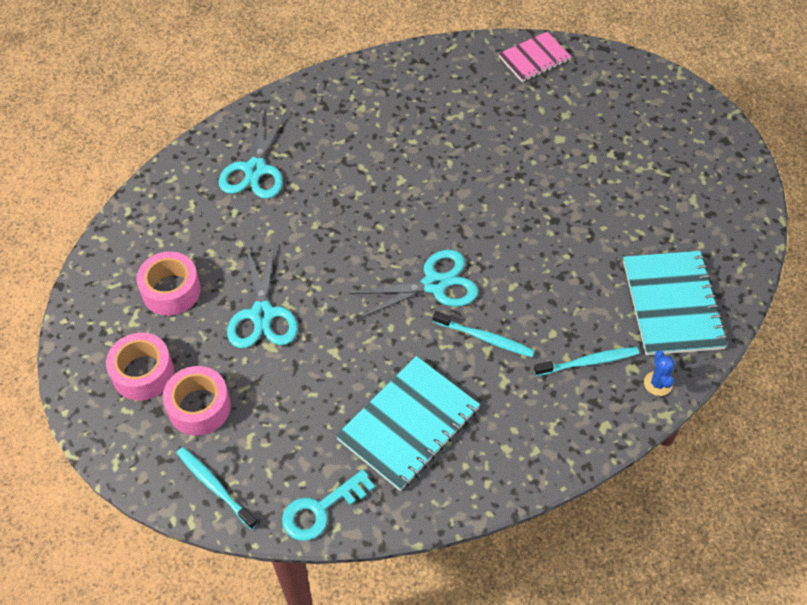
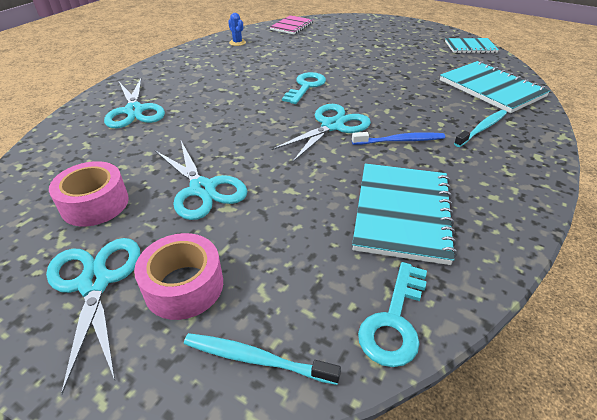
camera: 30 degrees left, 15 degrees down
(143, 373) = (95, 282): pink tape -> turquoise scissors
(456, 204) = (306, 87): none -> turquoise key
(485, 338) = (400, 140): turquoise toothbrush -> blue toothbrush
(658, 383) = (536, 124): blue cactus -> blue cactus (237, 43)
(738, 211) = (470, 47): none -> turquoise notebook

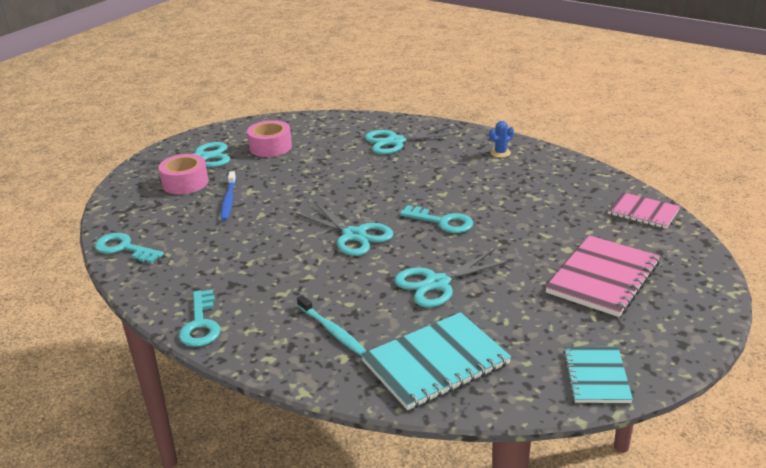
camera: 95 degrees right, 10 degrees down
(202, 189) = (273, 180): turquoise scissors -> turquoise scissors (436, 283)
(237, 43) = (567, 176): blue cactus -> blue cactus (500, 153)
(256, 359) = (126, 206): turquoise toothbrush -> none
(372, 40) = (603, 278): none -> pink notebook
(400, 140) = (319, 272): blue toothbrush -> blue toothbrush (228, 200)
(402, 213) = (215, 262): turquoise notebook -> none
(520, 205) = (200, 324): none -> turquoise key

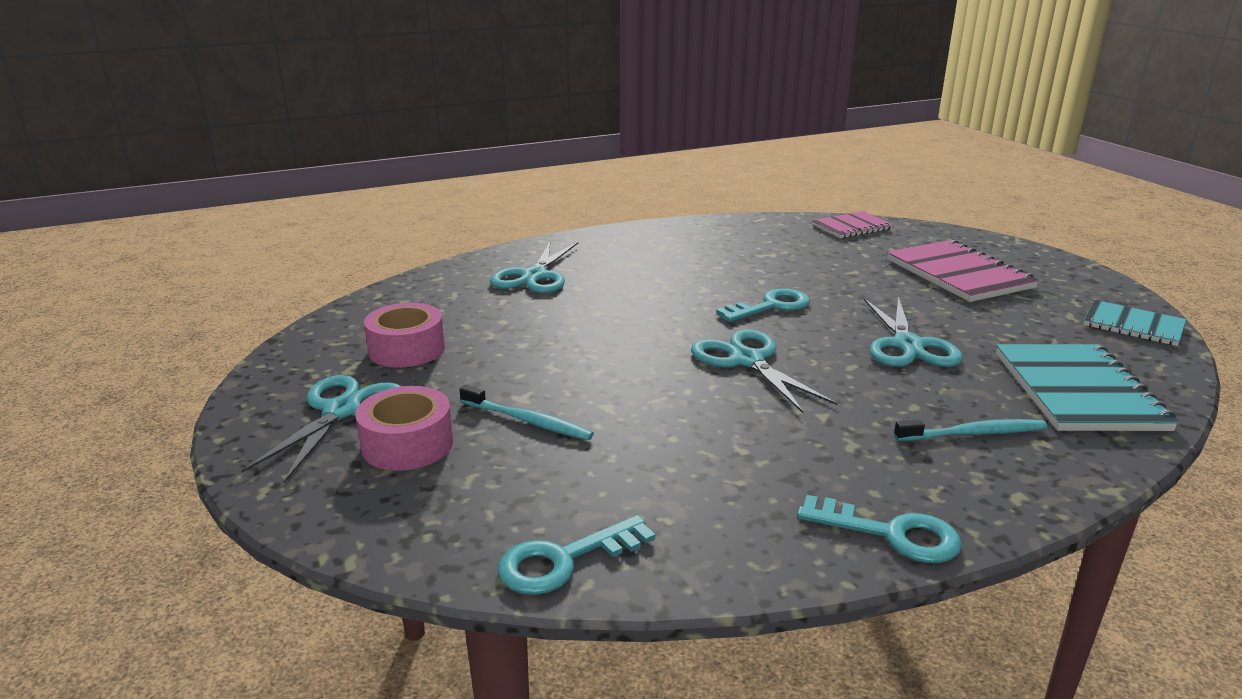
camera: 60 degrees left, 5 degrees down
(228, 200) = (528, 421): blue toothbrush -> turquoise toothbrush
(354, 235) = (747, 360): turquoise scissors -> turquoise scissors turned 105 degrees counterclockwise
(500, 153) = (650, 240): blue cactus -> none

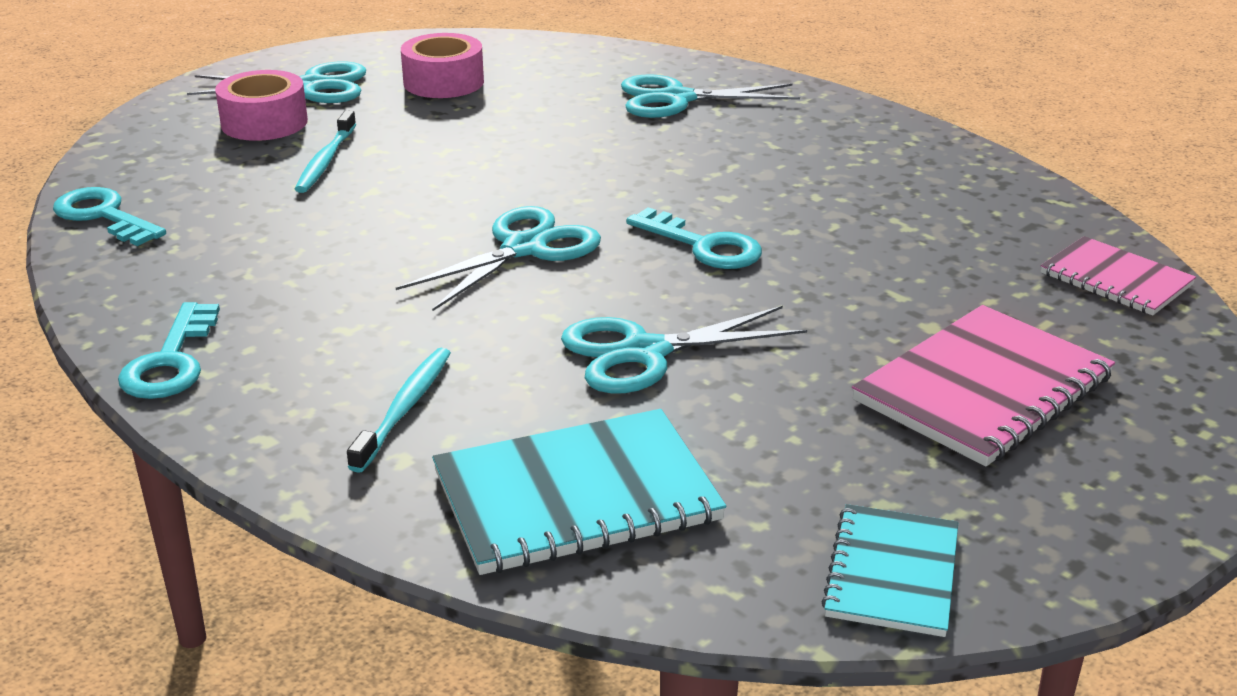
camera: 70 degrees right, 5 degrees up
(974, 433) = (405, 408): turquoise toothbrush -> turquoise toothbrush turned 135 degrees counterclockwise

